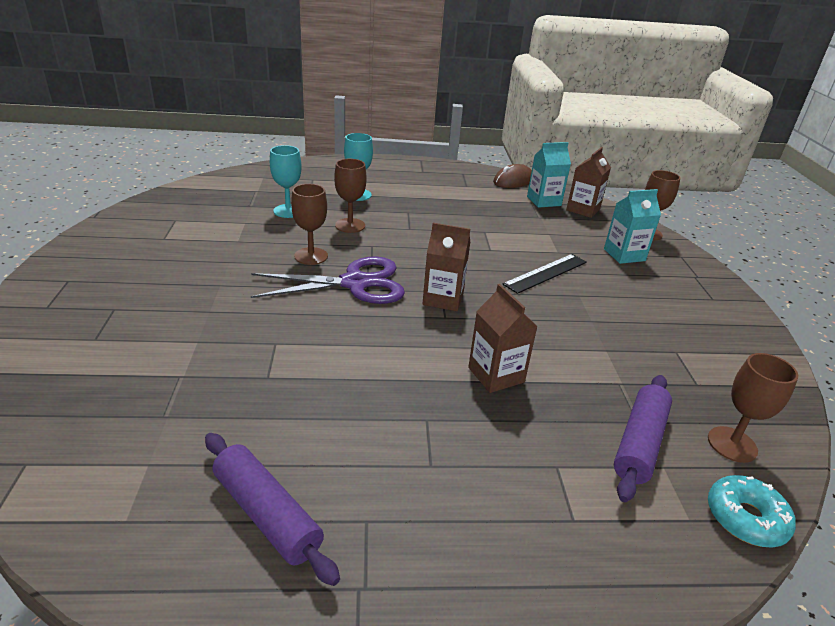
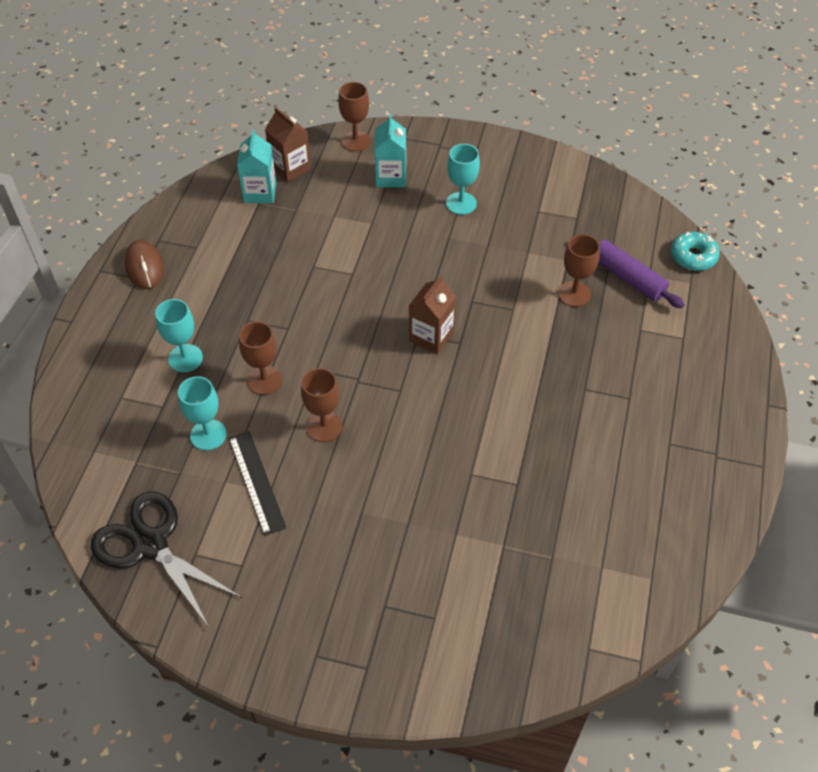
camera: 70 degrees left, 20 degrees up
(184, 204) = (151, 545): none -> black scissors
(267, 514) = (657, 496): purple rolling pin -> none
(355, 283) = (388, 398): purple scissors -> none
(496, 375) = (544, 332): brown carton -> none
(513, 181) = (198, 200): brown mouse -> brown mouse (145, 267)
(546, 273) = (407, 247): black ruler -> black ruler (256, 482)
(632, 297) = (461, 203): none -> turquoise goblet
(732, 444) = (636, 231): brown goblet -> brown goblet (574, 294)

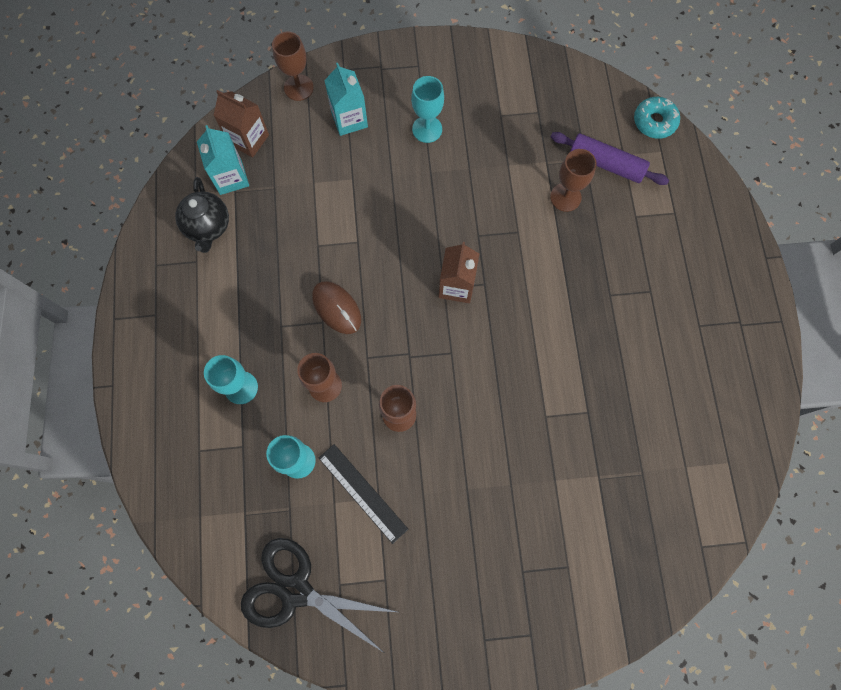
camera: 20 degrees left, 20 degrees up
(145, 267) = (156, 300): brown mouse -> brown mouse (337, 308)
(220, 224) = (208, 227): none -> black teapot

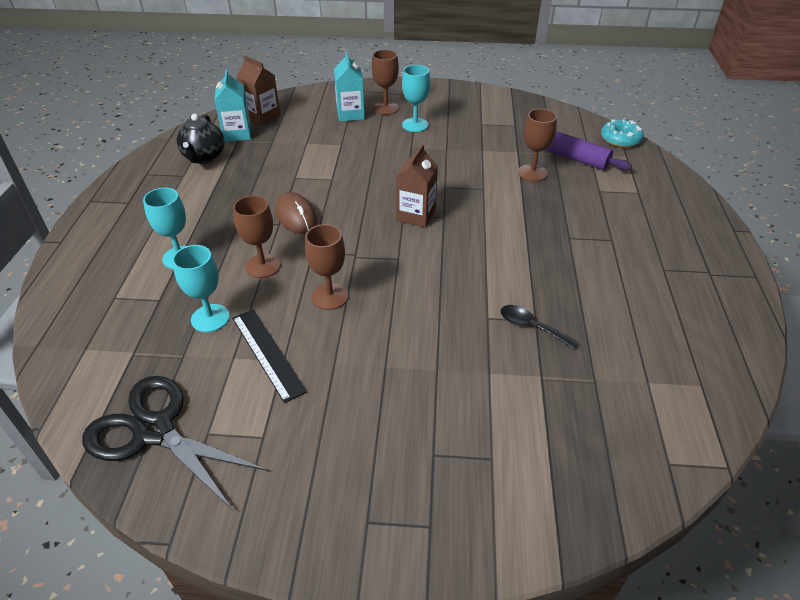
camera: 10 degrees right, 30 degrees down
(298, 87) = (315, 96): brown goblet -> brown goblet (385, 108)
(585, 421) = (531, 327): none -> black spoon

